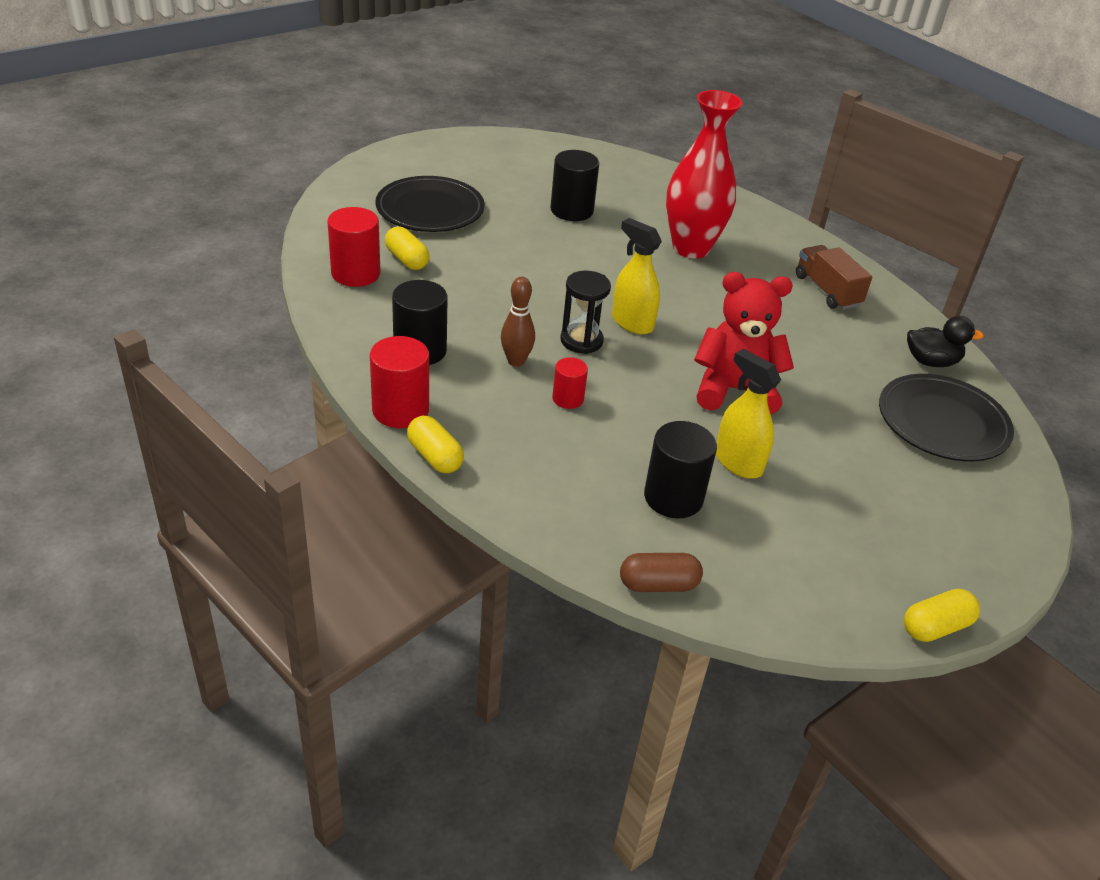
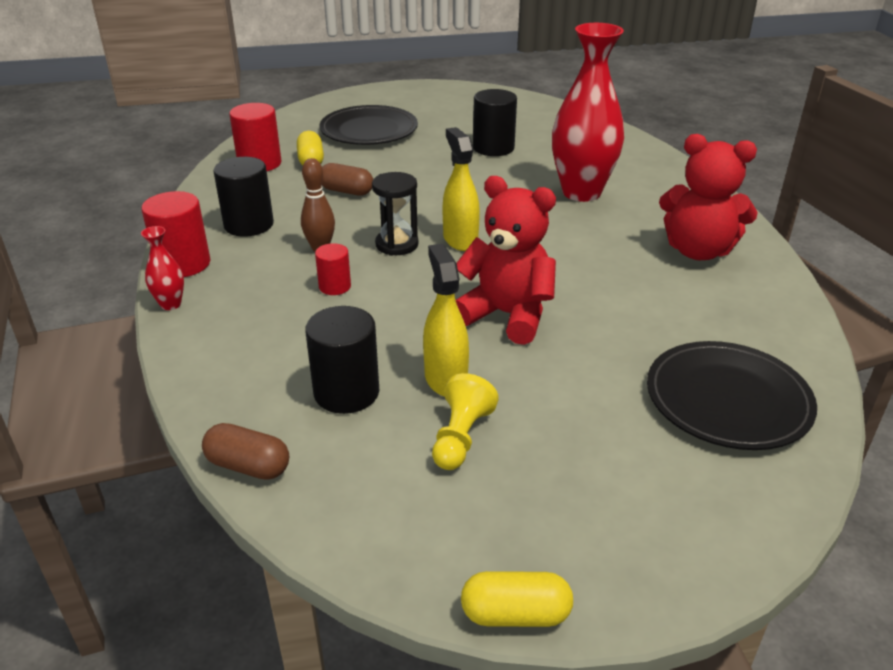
camera: 30 degrees right, 5 degrees down
(435, 457) = (171, 304): yellow capsule -> red vase
(478, 290) = (346, 191): none -> brown capsule
(792, 509) = (460, 437): none -> yellow pawn
(827, 291) = (698, 251): brown truck -> red teddy bear
(931, 361) = (767, 338): black duck -> none

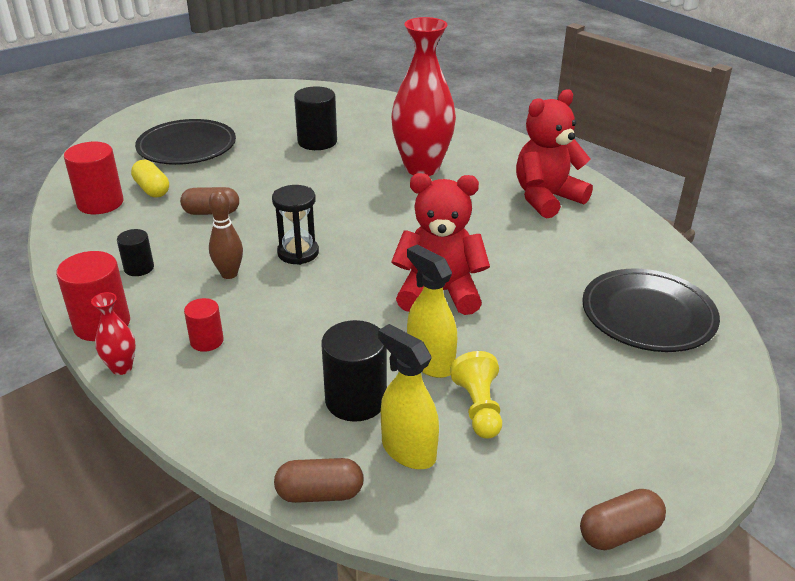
camera: 25 degrees left, 0 degrees up
(249, 225) = (139, 268): black cylinder -> black cylinder, size x0.58
(335, 286) = (271, 307): red cylinder -> red cylinder (207, 341)
(460, 240) = (351, 235): yellow spray bottle -> yellow spray bottle (408, 450)
(515, 614) = (619, 532): yellow capsule -> brown capsule
(698, 251) = (546, 198): red teddy bear -> red teddy bear turned 150 degrees clockwise

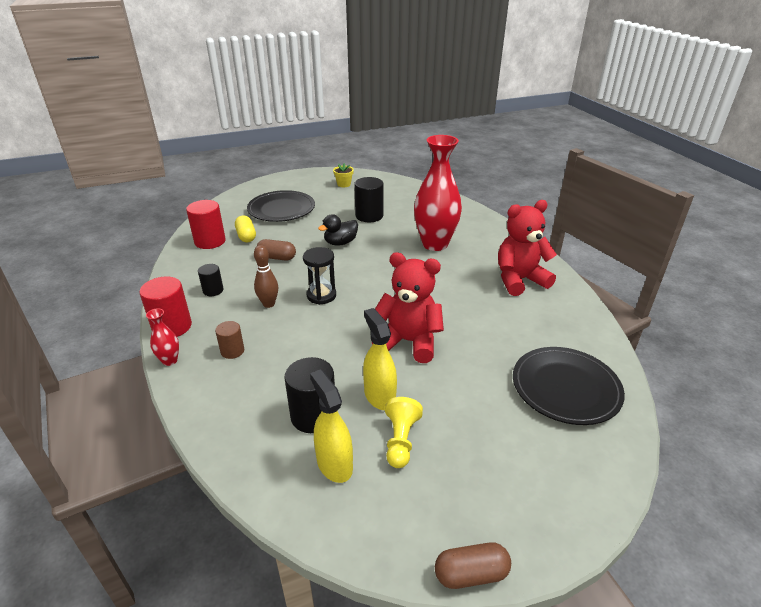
camera: 15 degrees right, 0 degrees up
(207, 341) = (232, 351): red cylinder -> brown cylinder
(262, 103) = (344, 184): none -> yellow flower pot
(293, 181) = (340, 243): none -> black duck
(319, 493) = (257, 485): brown capsule -> none

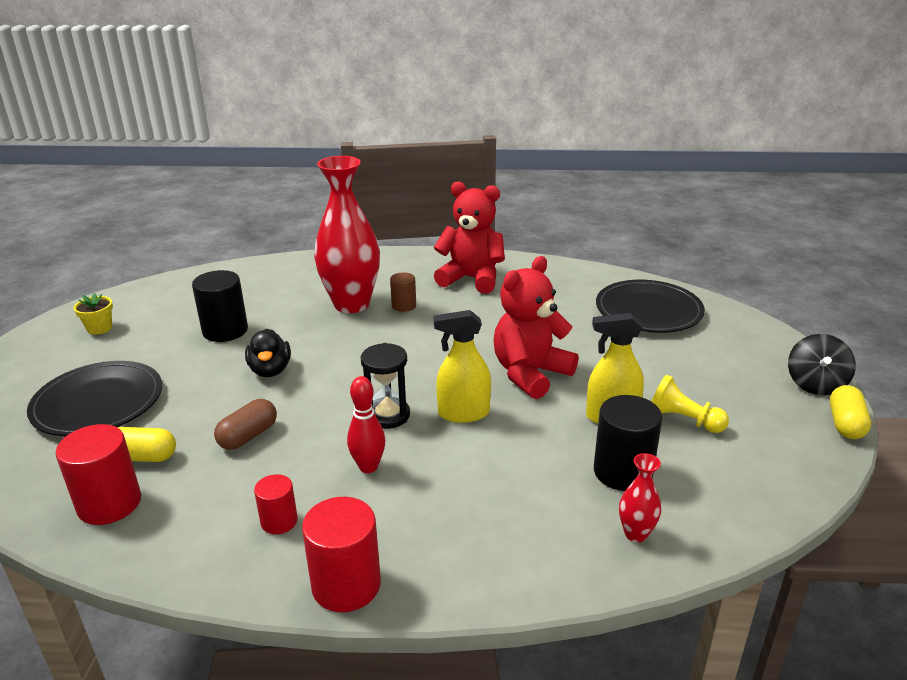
camera: 65 degrees left, 5 degrees down
(170, 360) = (437, 596): red vase -> red vase (635, 534)
(213, 290) = (279, 521): black cylinder -> red cylinder
(232, 351) = (457, 522): brown cylinder -> brown cylinder (404, 306)
(269, 304) = (368, 467): brown bowling pin -> red bowling pin
(334, 464) = (703, 472): yellow spray bottle -> yellow spray bottle (463, 413)
(471, 574) = (845, 424): brown capsule -> yellow capsule
(519, 280) = (471, 279): red teddy bear -> red teddy bear turned 105 degrees clockwise
(531, 540) = (815, 384): none -> black spinning top

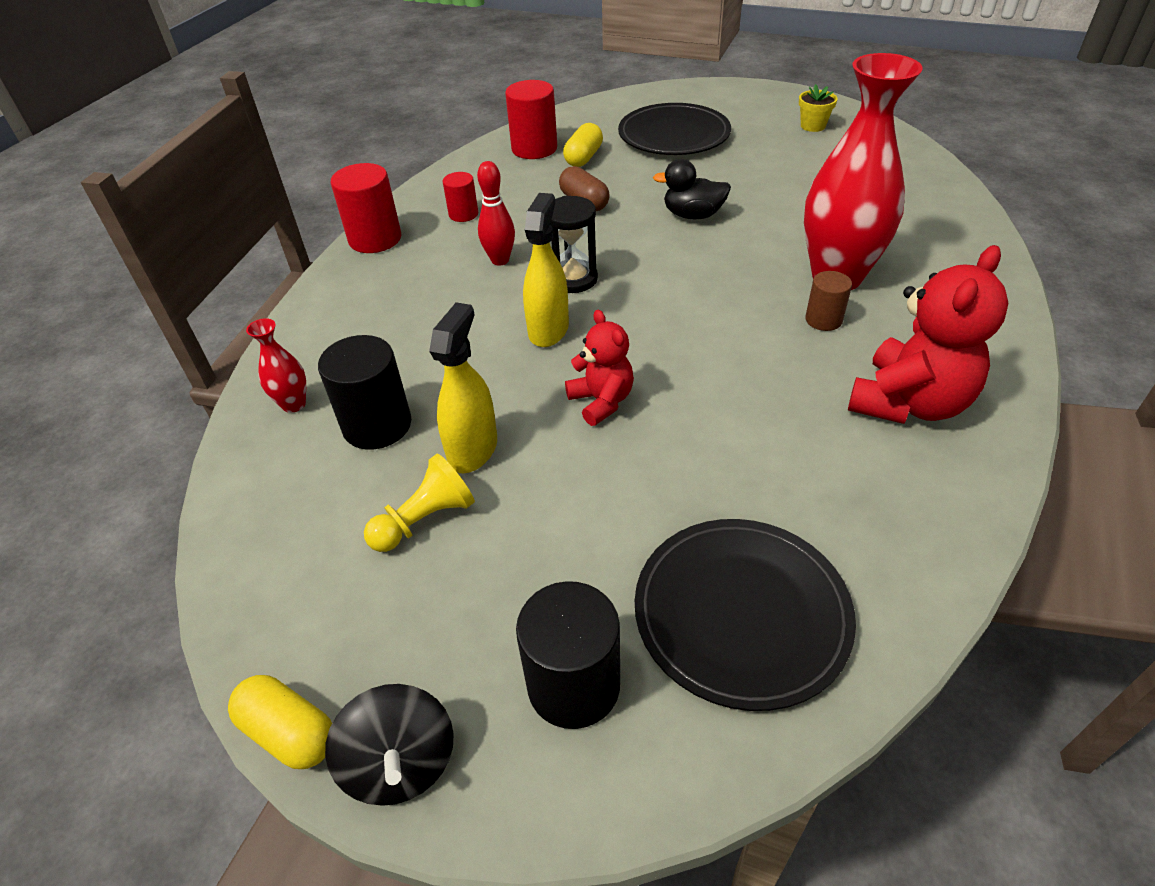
camera: 110 degrees right, 15 degrees up
(225, 331) = (788, 190): black cylinder -> black cylinder (573, 685)
(530, 374) = (601, 401): red teddy bear -> red teddy bear, size x0.59
(815, 384) = (401, 763): black spinning top -> black spinning top turned 150 degrees counterclockwise

